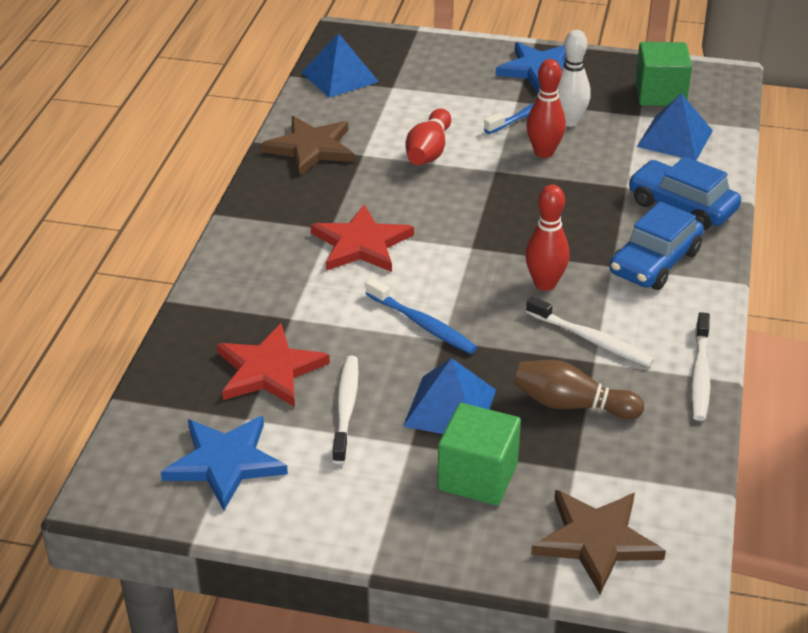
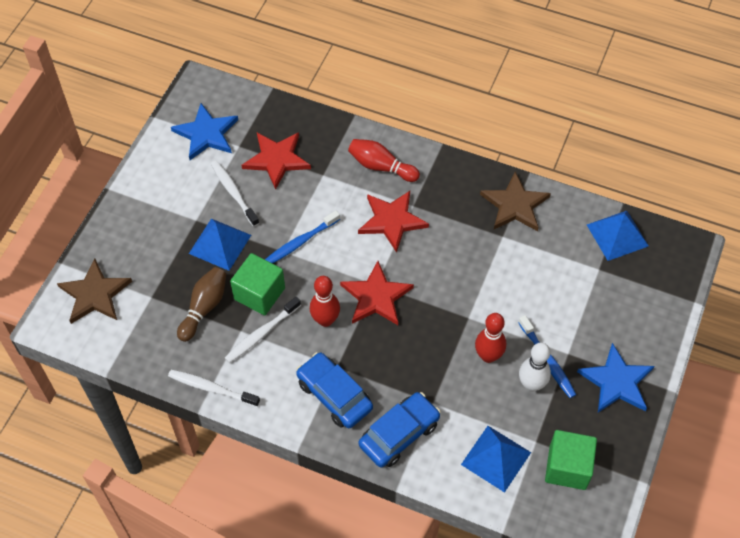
camera: 100 degrees right, 20 degrees up
(346, 408) = (233, 193): white toothbrush -> white toothbrush turned 135 degrees counterclockwise
(428, 151) = (500, 278): red bowling pin -> red bowling pin (381, 166)
(477, 477) = (160, 247): green cube -> green cube (259, 293)
(491, 244) = (376, 296): none -> red star

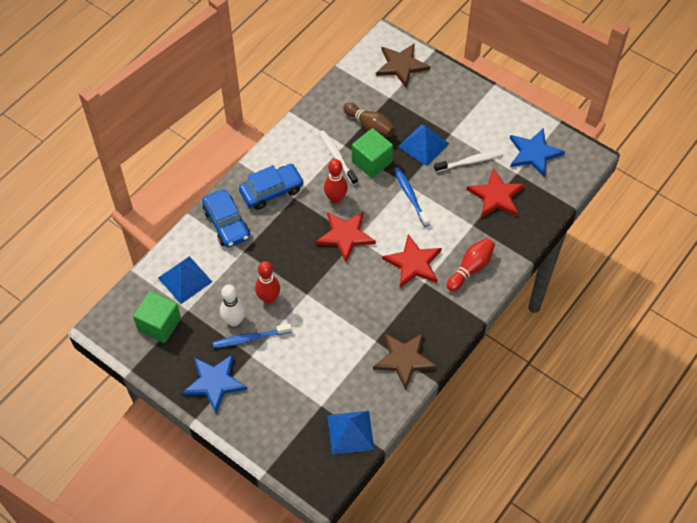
camera: 105 degrees right, 0 degrees up
(212, 388) = (303, 120): white toothbrush -> none

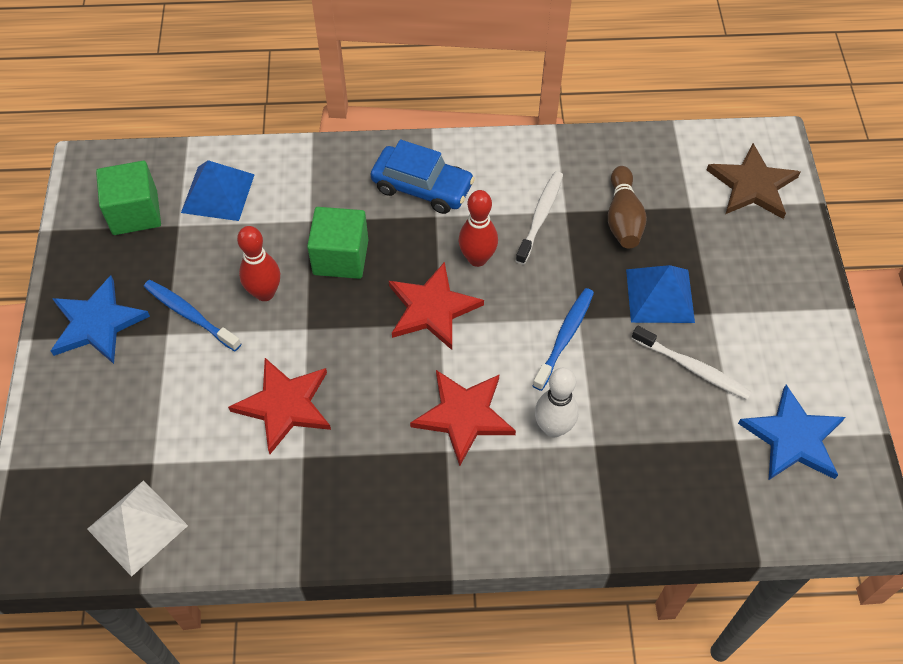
camera: 50 degrees right, 0 degrees up
(226, 223) = (332, 177): blue car -> none
(234, 321) = (201, 281): white bowling pin -> white bowling pin (553, 428)
(350, 432) = (137, 527): blue pyramid -> white pyramid
(372, 162) = (572, 257): green cube -> green cube (340, 257)
(404, 359) = (302, 513): brown star -> none
(470, 268) = (522, 492): red bowling pin -> none
(496, 196) = (671, 440): red star -> red star (284, 405)

